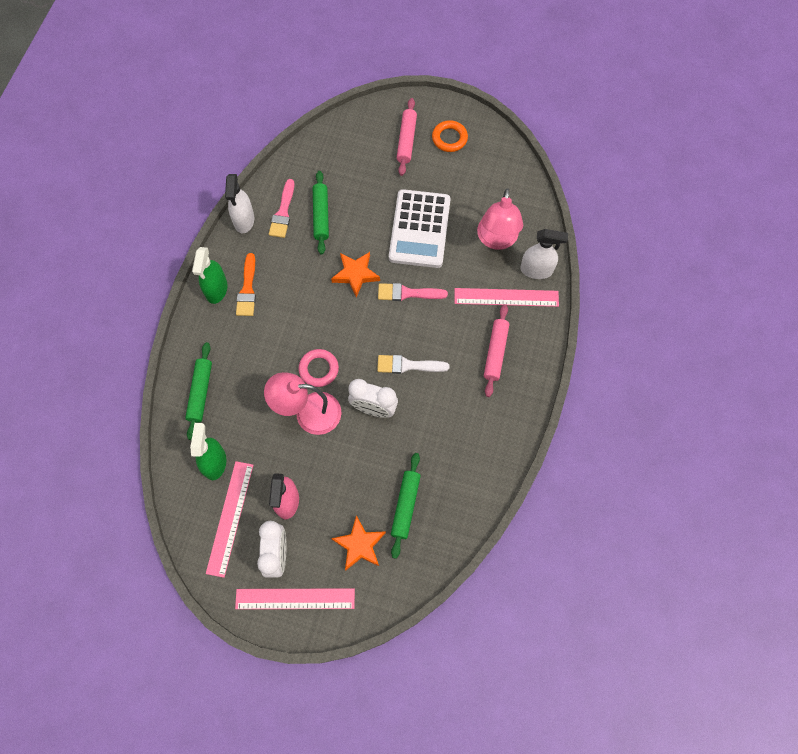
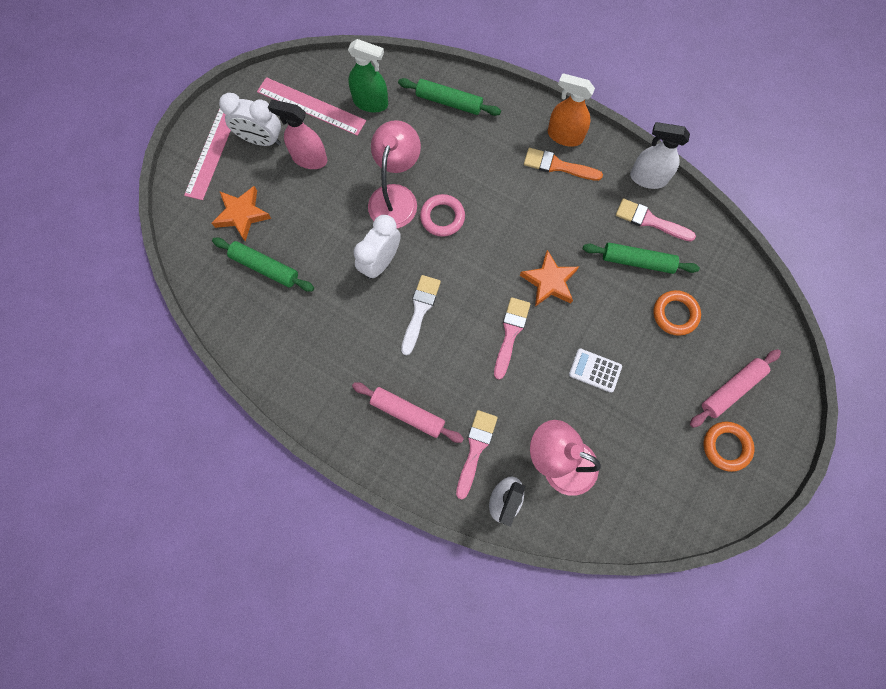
camera: 105 degrees right, 5 degrees up
(216, 289) = (564, 136): green spray bottle -> orange spray bottle
(358, 183) = (675, 314): none -> orange ring
(406, 140) = (731, 389): pink rolling pin -> pink rolling pin turned 60 degrees counterclockwise
(419, 229) = (595, 370): white calculator -> white calculator, size x0.45
(506, 297) = (475, 449): pink ruler -> pink brush

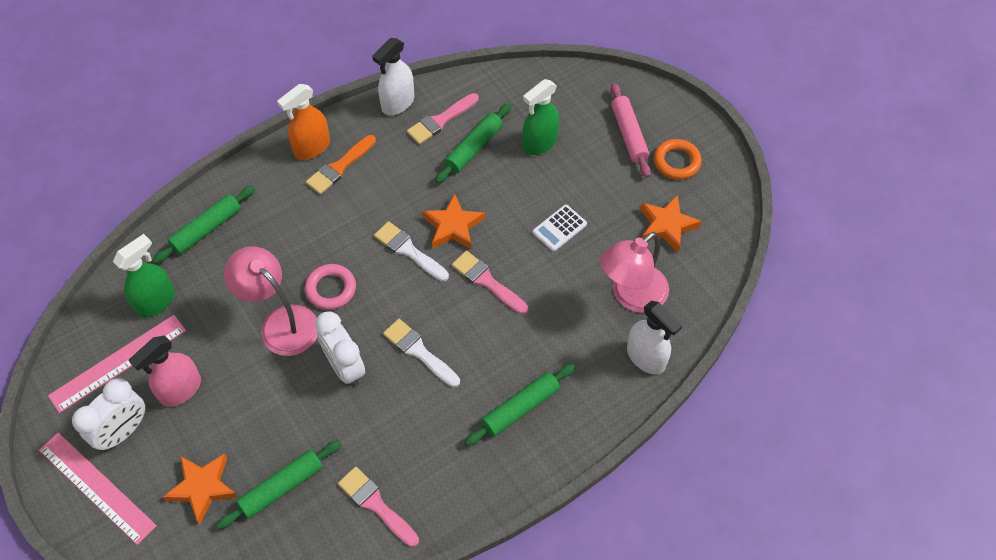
camera: 65 degrees left, 15 degrees down
(407, 413) = (520, 408): pink rolling pin -> green rolling pin
(475, 449) = (586, 361): pink brush -> pink brush (376, 504)
(507, 258) = (409, 250): none -> white brush
(649, 465) = (667, 226): none -> orange star
(675, 314) = (539, 143): orange ring -> green spray bottle

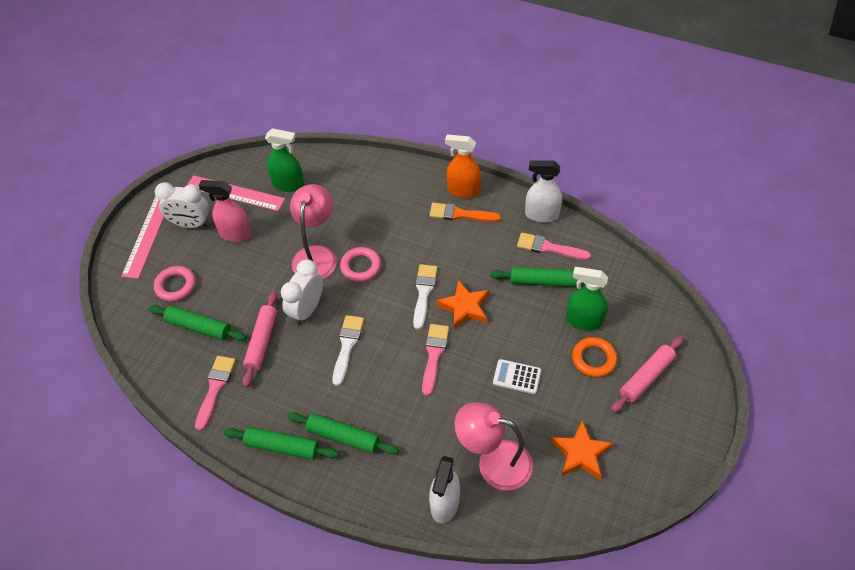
camera: 60 degrees right, 5 degrees down
(203, 487) = (176, 286): orange star -> pink ring
(207, 229) = (358, 176): green rolling pin -> green rolling pin (282, 446)
(352, 430) = (262, 342): none -> pink rolling pin
(676, 162) = (650, 427): orange ring -> orange ring (593, 359)

